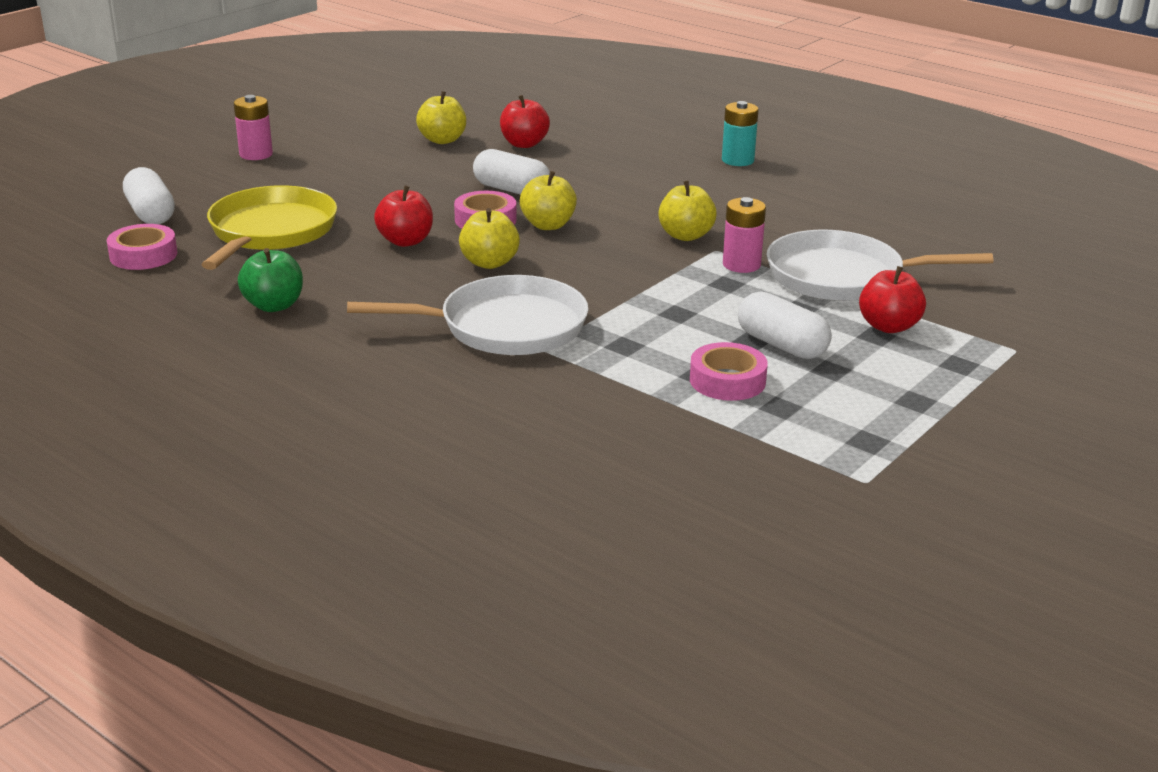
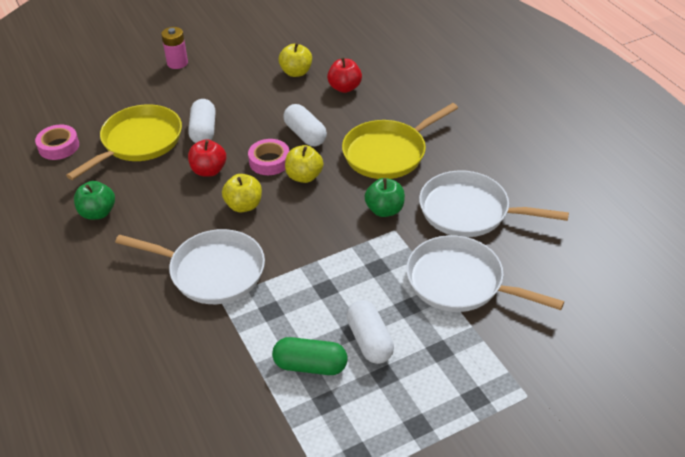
camera: 25 degrees right, 15 degrees up
(150, 214) = (85, 108): white capsule -> white capsule (203, 131)
(640, 189) = (388, 153): none -> yellow pan
(685, 235) = (384, 210): yellow apple -> green apple
(727, 381) = (310, 365): pink tape -> green capsule
(737, 160) = (475, 137): turquoise battery -> none
(741, 265) = (400, 250): pink battery -> none
(792, 219) = (469, 211): none -> white pan
(888, 326) = (454, 344): red apple -> none

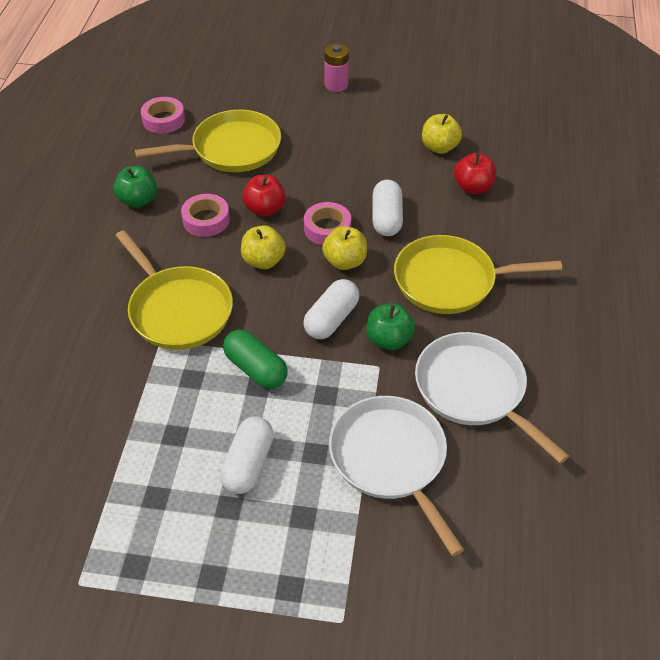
camera: 35 degrees right, 5 degrees up
(169, 200) = (206, 220): none -> pink tape
(203, 131) = (296, 166): white capsule -> white capsule (331, 319)
(212, 271) = (178, 310): white pan -> yellow pan
(310, 365) = (175, 453): green capsule -> green capsule (256, 369)

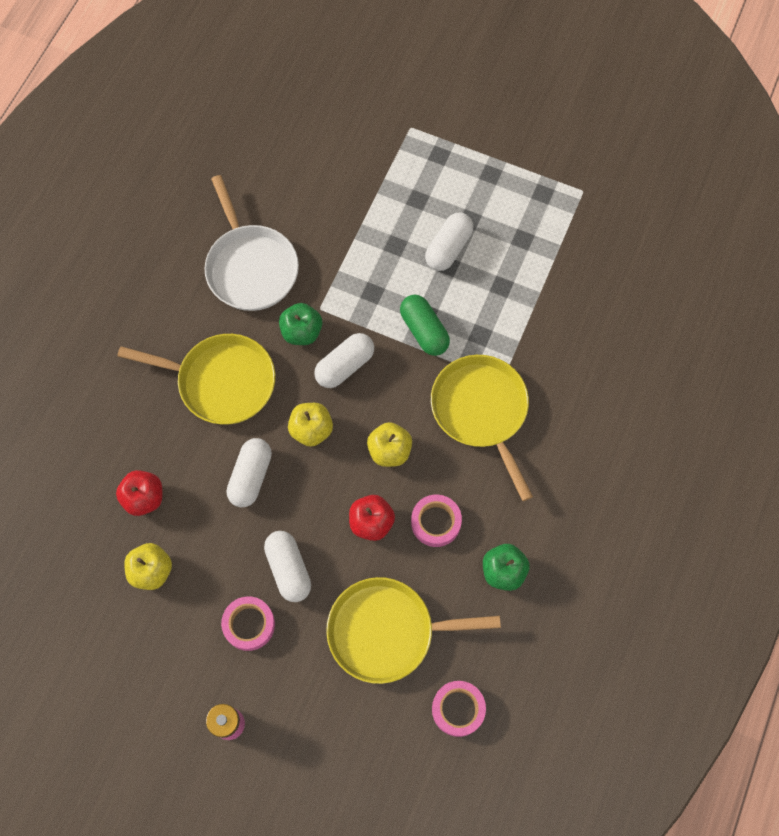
camera: 165 degrees left, 20 degrees up
(326, 168) = (289, 569): none -> white capsule
(327, 228) = (315, 478): pink tape -> pink tape (249, 624)
(390, 459) = (339, 226): white pan -> none

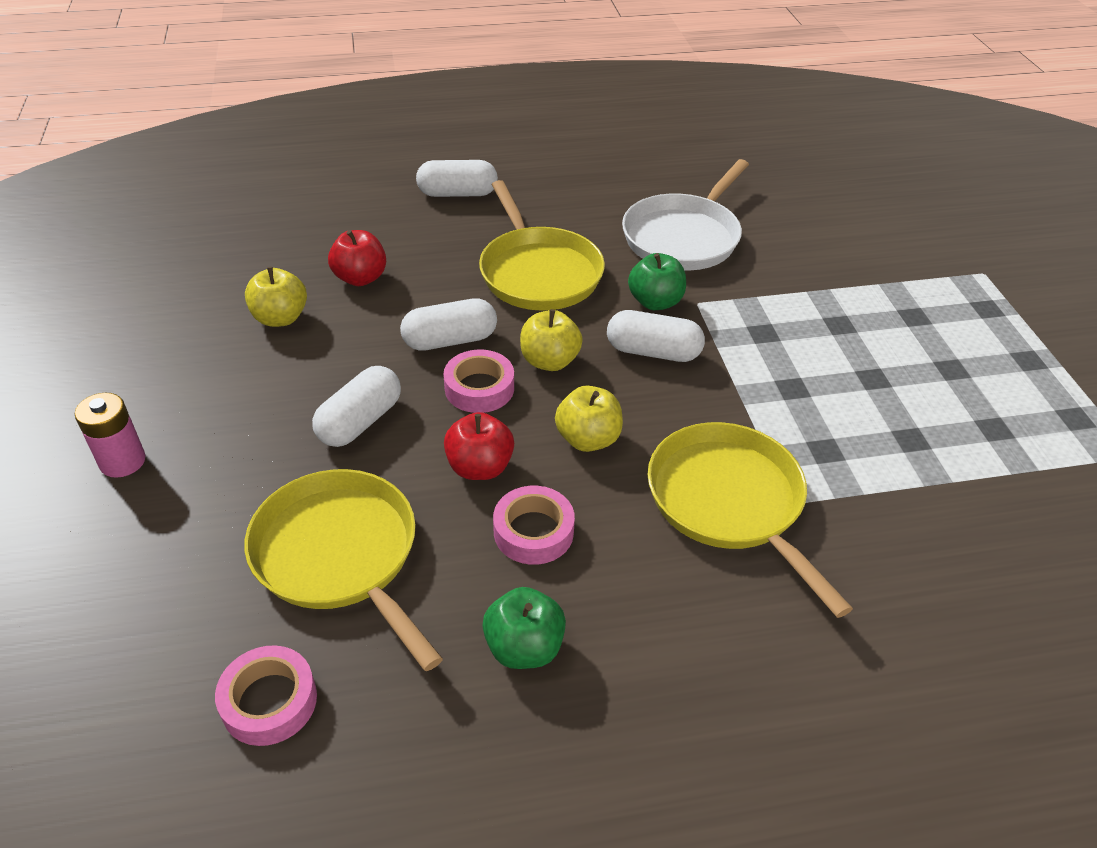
camera: 55 degrees right, 25 degrees down
(249, 624) = (265, 420): pink tape -> pink tape (479, 388)
(424, 331) = (770, 396): green capsule -> none
(448, 248) = (893, 368): white capsule -> white capsule (457, 193)
(481, 411) = (729, 502): yellow pan -> yellow pan turned 60 degrees counterclockwise

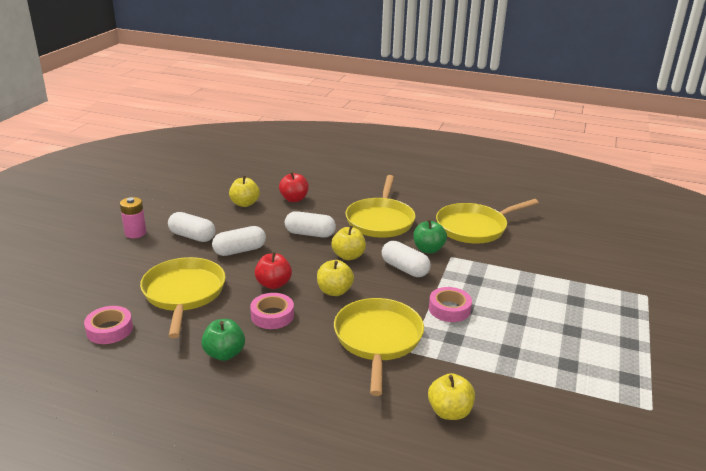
camera: 30 degrees right, 15 degrees down
(457, 193) = (374, 179): white capsule -> white capsule (192, 236)
(479, 388) = (304, 255): pink tape -> pink tape (449, 309)
(683, 237) = (474, 228): white pan -> yellow pan
(930, 584) = (449, 412): none -> yellow apple

